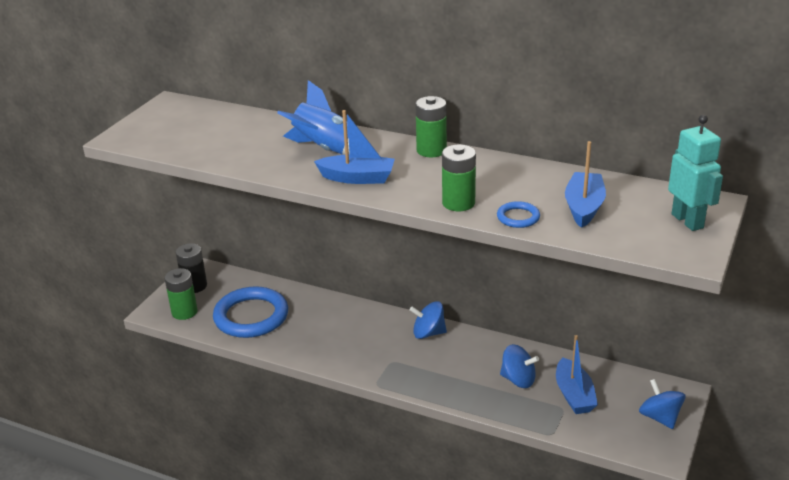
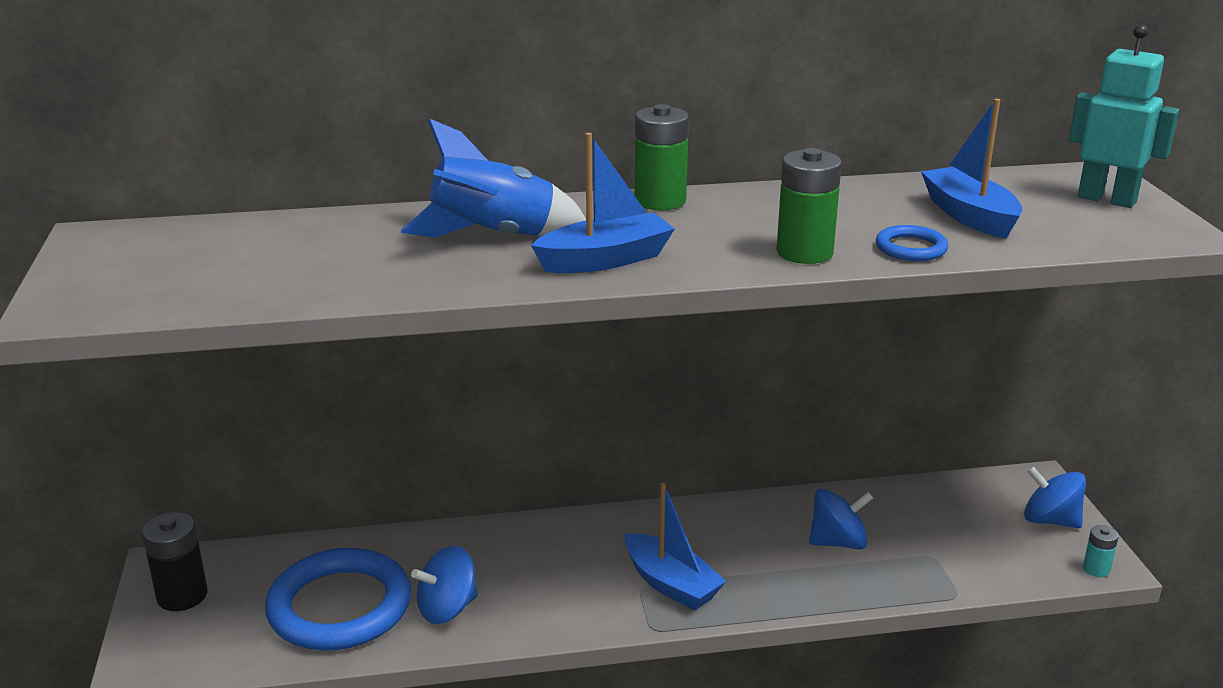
camera: 35 degrees left, 5 degrees down
(184, 312) = (204, 645): green battery -> none
(428, 333) = (651, 526): blue spinning top -> blue spinning top (447, 609)
(574, 395) = (926, 534): blue boat -> blue boat (671, 584)
(653, 455) = (1096, 569): none -> turquoise battery

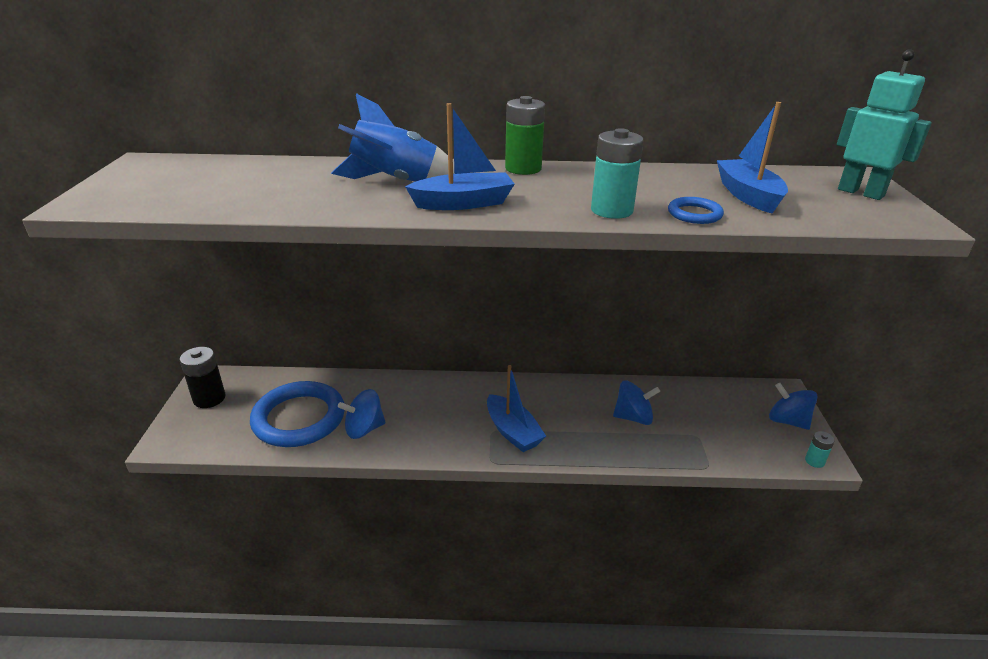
camera: 10 degrees right, 5 degrees up
(804, 252) = (611, 210): green battery -> turquoise battery

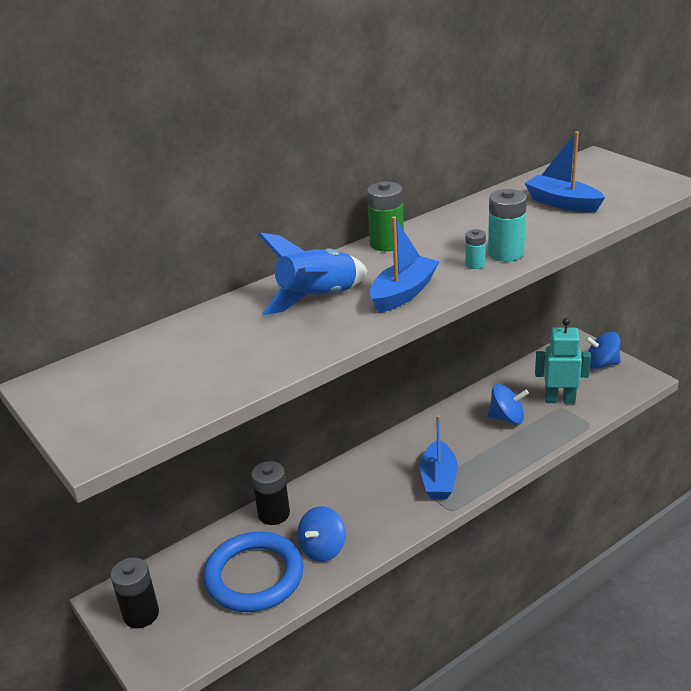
camera: 35 degrees left, 0 degrees up
(367, 385) = (274, 514): none -> black battery
(512, 432) = (438, 479): blue boat -> blue boat turned 75 degrees clockwise
(633, 417) = (507, 418): blue spinning top -> blue spinning top turned 45 degrees clockwise
(694, 214) = (556, 233): blue ring -> none
(814, 461) = (643, 383): turquoise battery -> turquoise battery (475, 264)
(860, 193) = (617, 172): turquoise robot -> turquoise robot (559, 399)

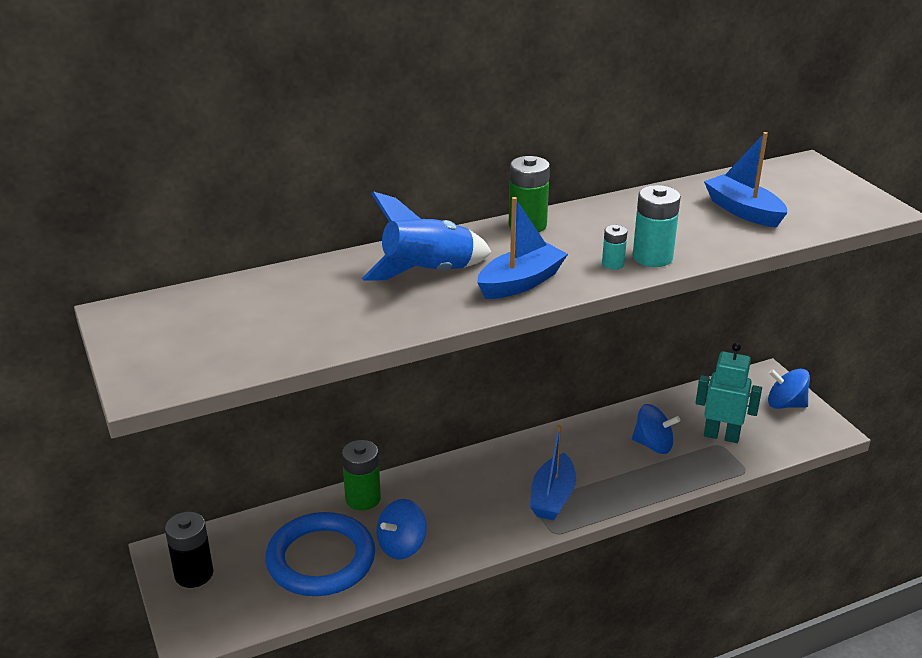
camera: 10 degrees right, 0 degrees up
(274, 514) = (363, 498): black battery -> green battery

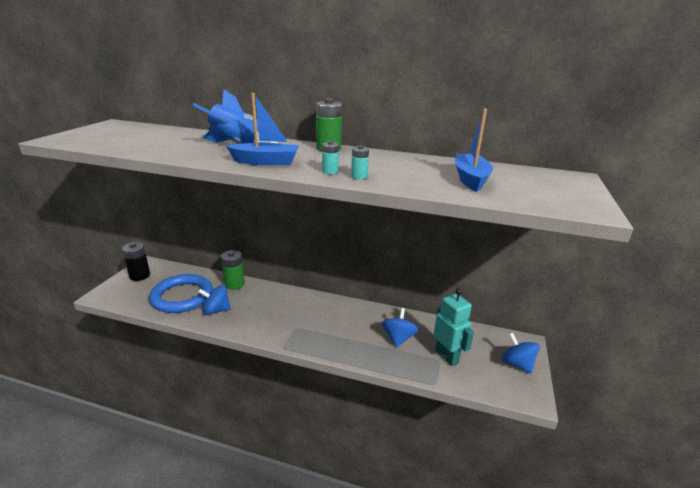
camera: 40 degrees right, 5 degrees down
(552, 497) = (308, 331): blue boat -> none
(652, 257) = (359, 176): turquoise battery -> turquoise battery, size x0.55
(653, 445) = (398, 338): blue spinning top -> blue spinning top turned 135 degrees counterclockwise

